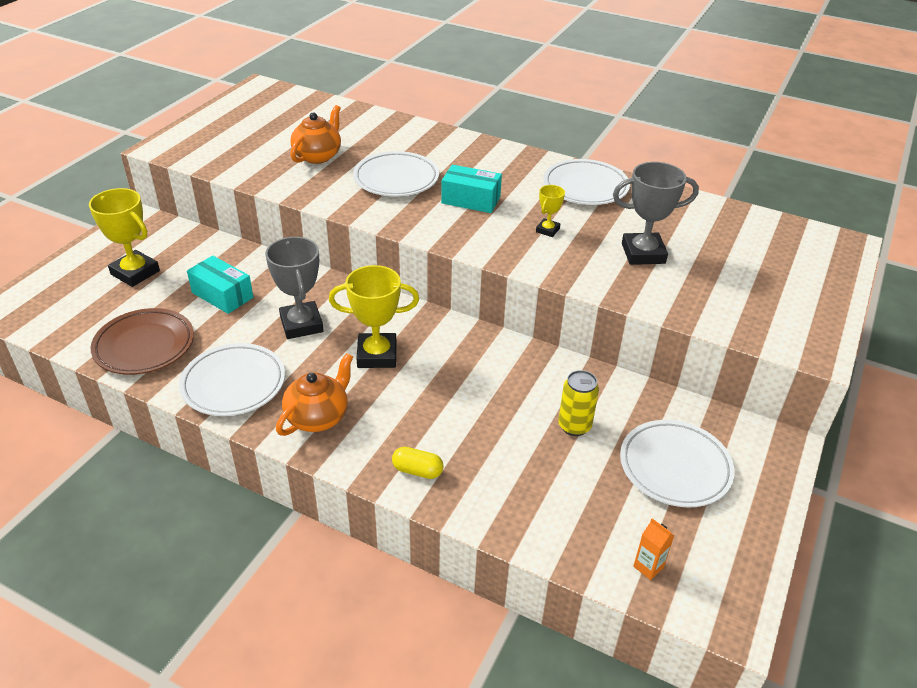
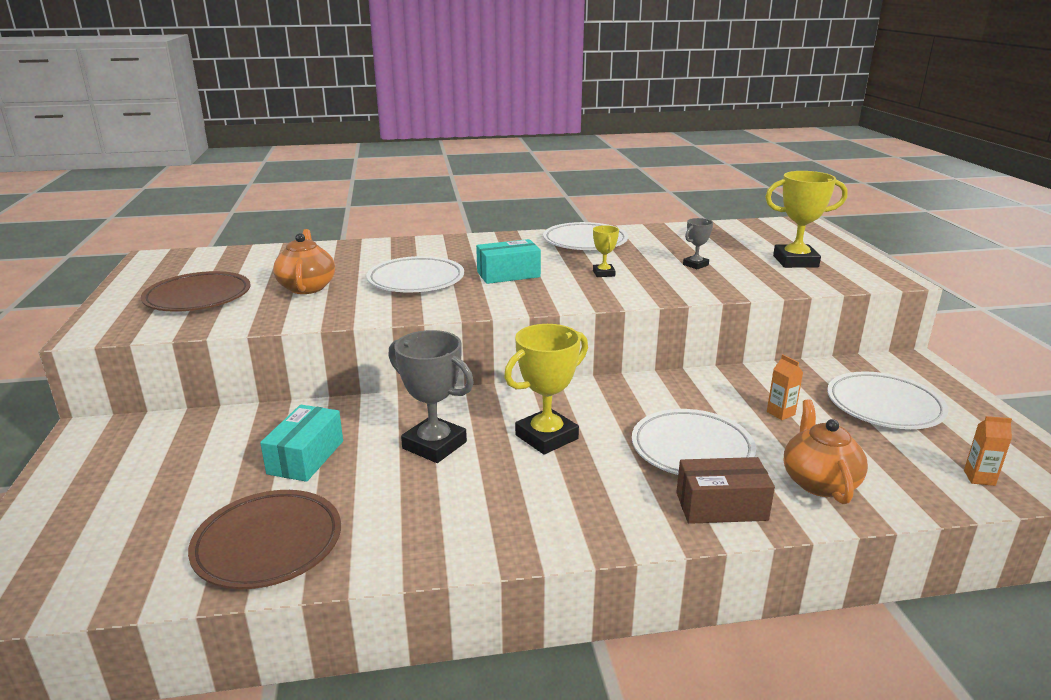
camera: 35 degrees left, 15 degrees down
(135, 272) = (157, 481): yellow trophy -> yellow trophy (795, 261)
(222, 295) = (306, 457): turquoise box -> turquoise box turned 75 degrees counterclockwise
(233, 384) = (434, 528): white plate -> white plate (692, 449)
(243, 139) = (198, 298): none -> brown plate
(318, 417) = (567, 512): orange teapot -> orange teapot (819, 482)
(417, 470) = (721, 506): yellow capsule -> brown box
(574, 426) = (780, 413): yellow can -> orange carton
(643, 253) = (695, 265): grey trophy -> grey trophy, size x0.52

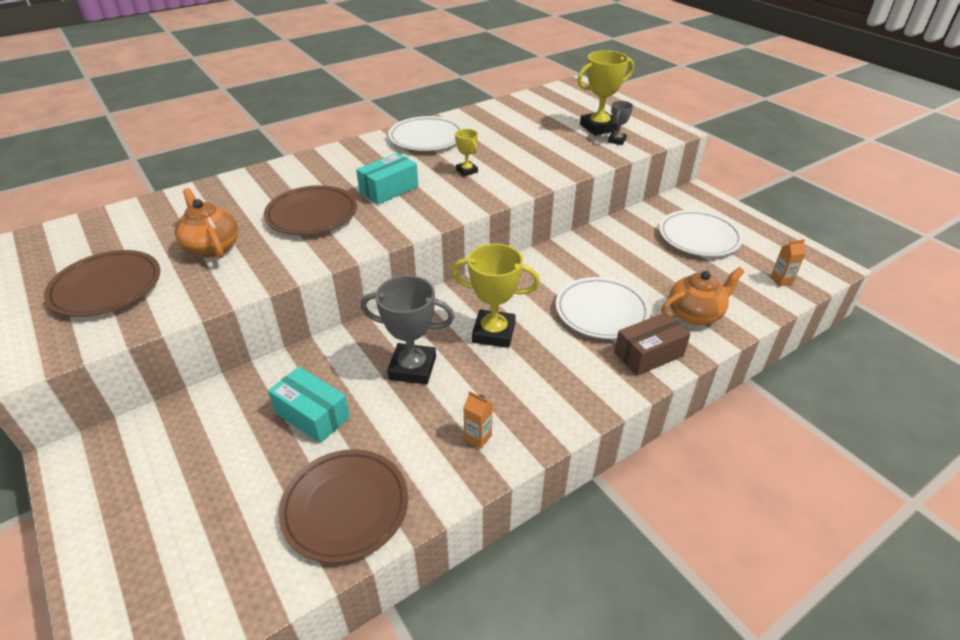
camera: 25 degrees left, 15 degrees up
(306, 457) = (312, 415): turquoise box -> turquoise box turned 45 degrees counterclockwise
(416, 280) = (312, 215): white plate -> brown plate
(546, 437) = (493, 333): yellow trophy -> yellow trophy turned 75 degrees clockwise
(695, 265) = (530, 146): grey trophy -> grey trophy (616, 140)
(780, 413) = (639, 262): orange carton -> orange carton (478, 437)
(819, 482) = (695, 314): orange teapot -> orange teapot turned 90 degrees clockwise

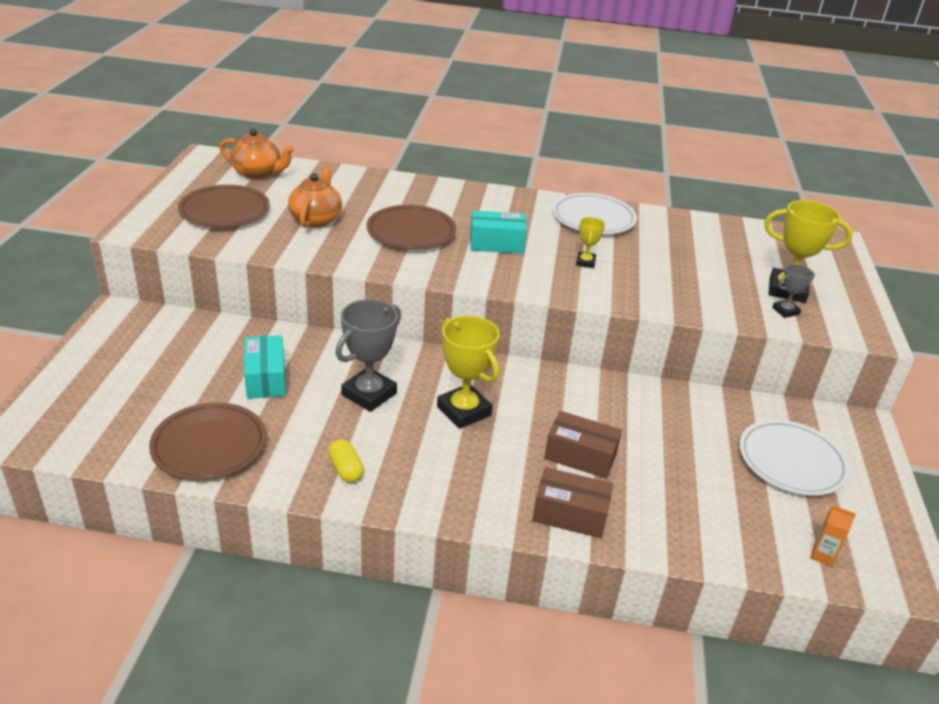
camera: 40 degrees right, 5 degrees down
(412, 368) = (369, 394): grey trophy -> grey trophy turned 75 degrees clockwise
(478, 437) = (346, 469): orange carton -> yellow capsule
(601, 312) = (580, 456): white plate -> brown box
(695, 314) = (671, 517): orange teapot -> orange teapot (258, 173)

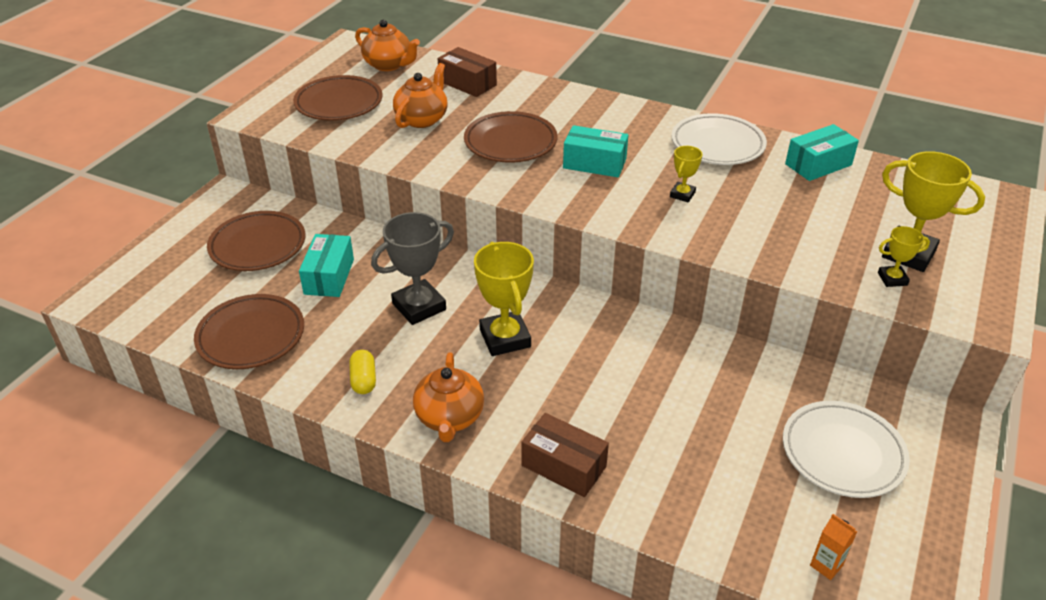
camera: 20 degrees right, 5 degrees up
(176, 359) = (258, 246): none -> brown plate
(445, 490) = (449, 418): none -> orange teapot
(580, 456) = (604, 406): brown box -> brown box (467, 83)
(682, 227) = (818, 164): none -> turquoise box
(785, 311) = (892, 279): grey trophy -> yellow trophy

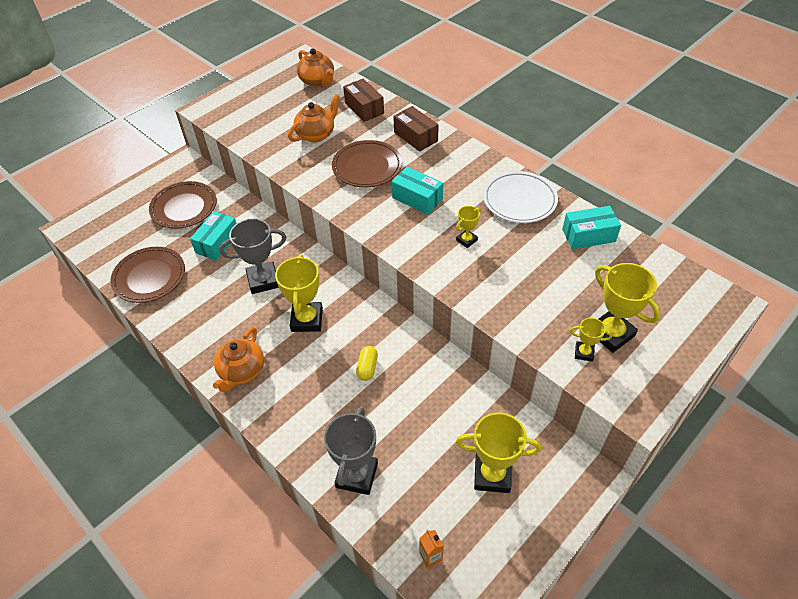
camera: 20 degrees right, 10 degrees up
(339, 103) = (267, 109): brown plate -> none
(363, 380) = (202, 328): yellow capsule -> yellow capsule (367, 368)
(563, 466) = (296, 428): brown box -> brown box (415, 137)
(676, 499) = (357, 475): none -> grey trophy
(842, 453) = (492, 475): white plate -> yellow trophy

